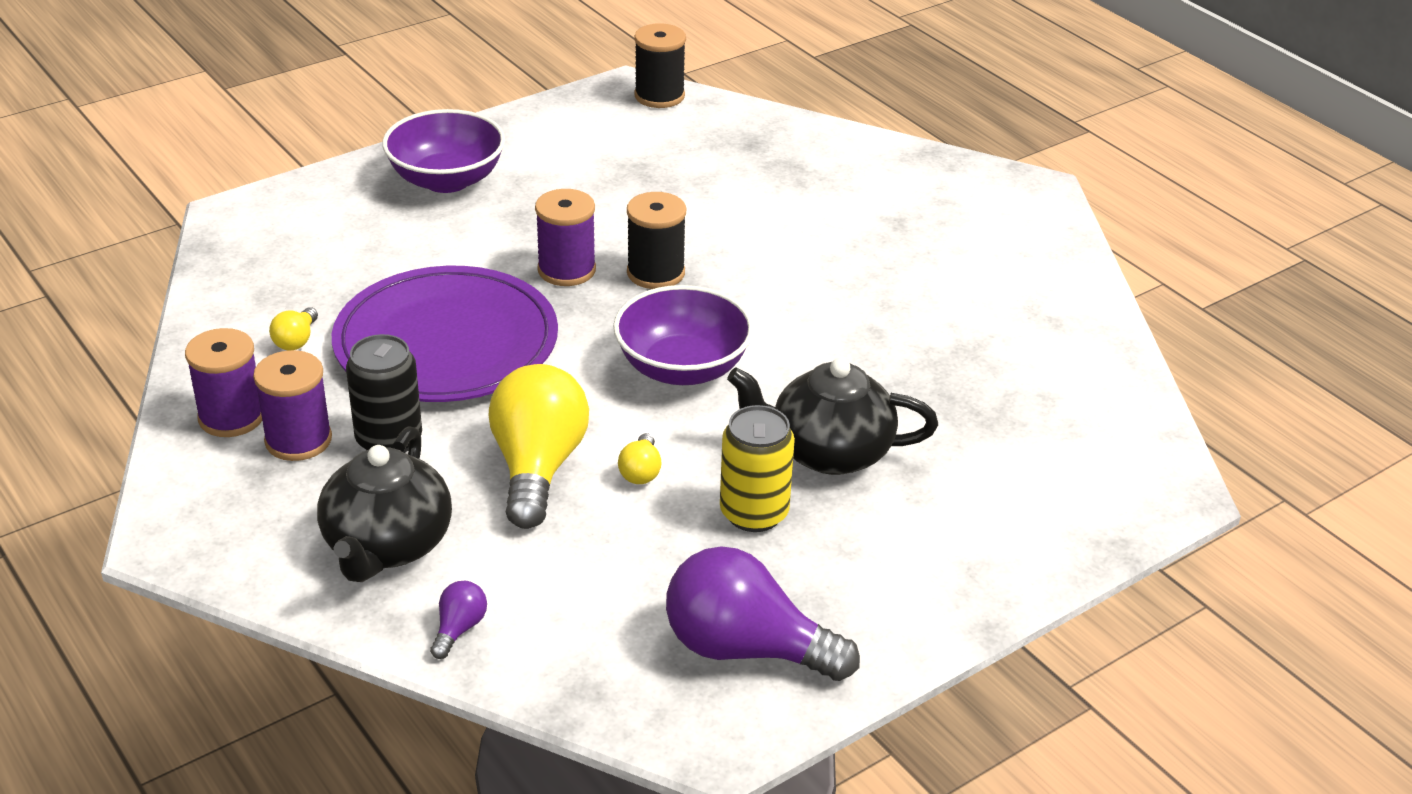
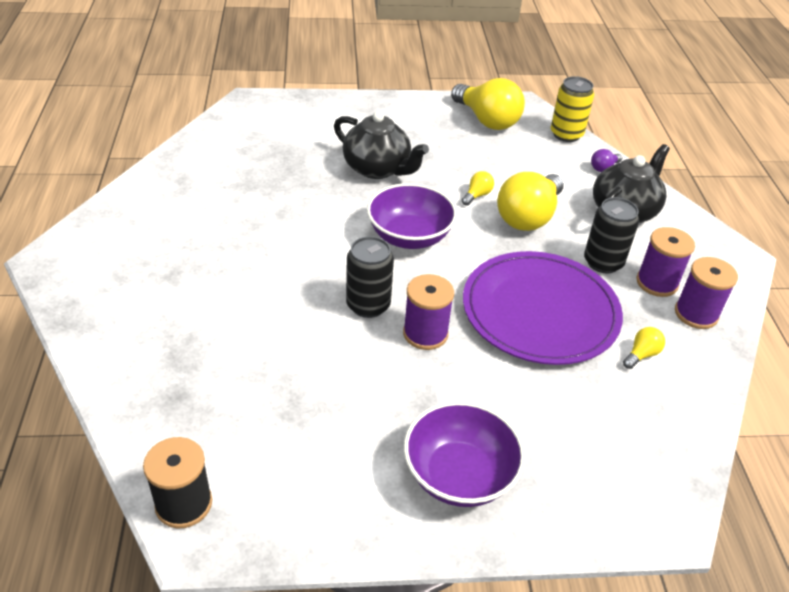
camera: 150 degrees left, 5 degrees up
(655, 273) = (368, 305): black spool -> black can
(746, 649) = (487, 120): purple light bulb -> yellow light bulb
(754, 513) = (439, 159): yellow can -> yellow can (566, 134)

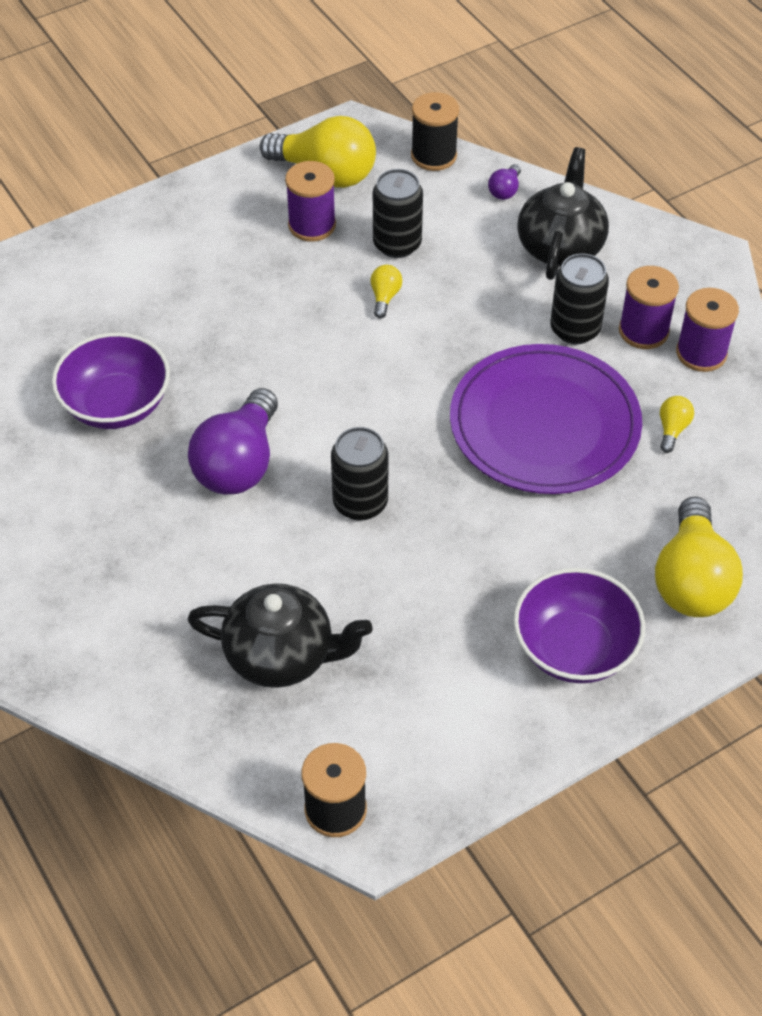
camera: 25 degrees left, 10 degrees up
(305, 249) = (239, 463): none -> purple light bulb
(377, 169) = (242, 309): black teapot -> black teapot (281, 655)
(409, 236) = (345, 391): purple bowl -> purple bowl (116, 405)
(425, 334) = (443, 509): purple spool -> purple spool (312, 225)
(507, 170) = (397, 244): none -> black can
(528, 217) = (461, 302): yellow light bulb -> yellow light bulb (691, 580)
(566, 134) = (433, 156): yellow can -> black spool

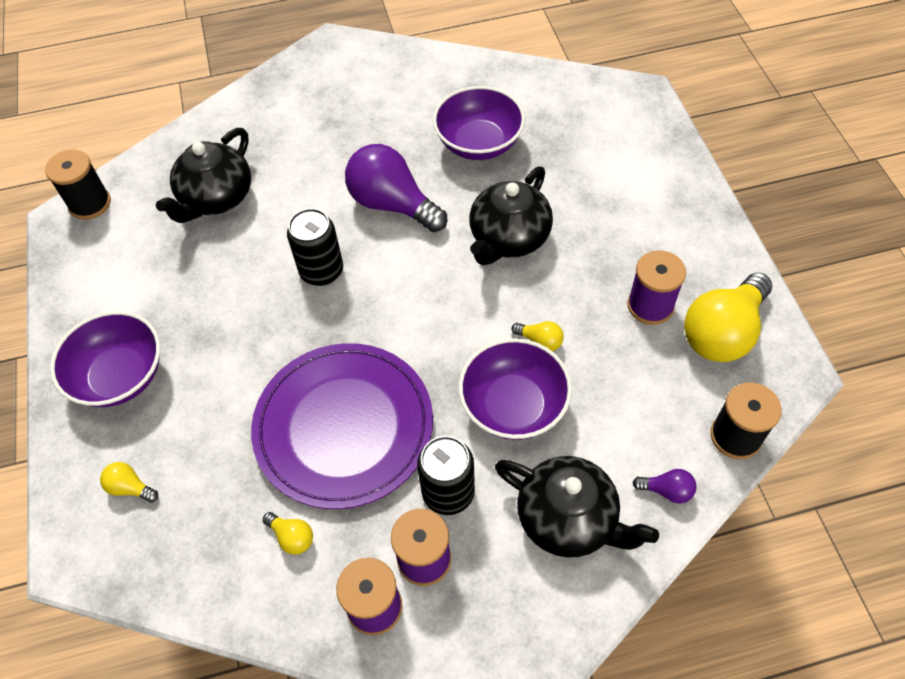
camera: 110 degrees right, 5 degrees up
(259, 347) = (509, 238): none -> black teapot
(397, 244) = (608, 368): black can -> none
(466, 302) = (513, 406): none -> purple bowl
(505, 190) = (667, 490): purple light bulb -> purple light bulb turned 150 degrees clockwise
(691, 580) = (130, 487): yellow light bulb -> yellow light bulb, size x0.43

